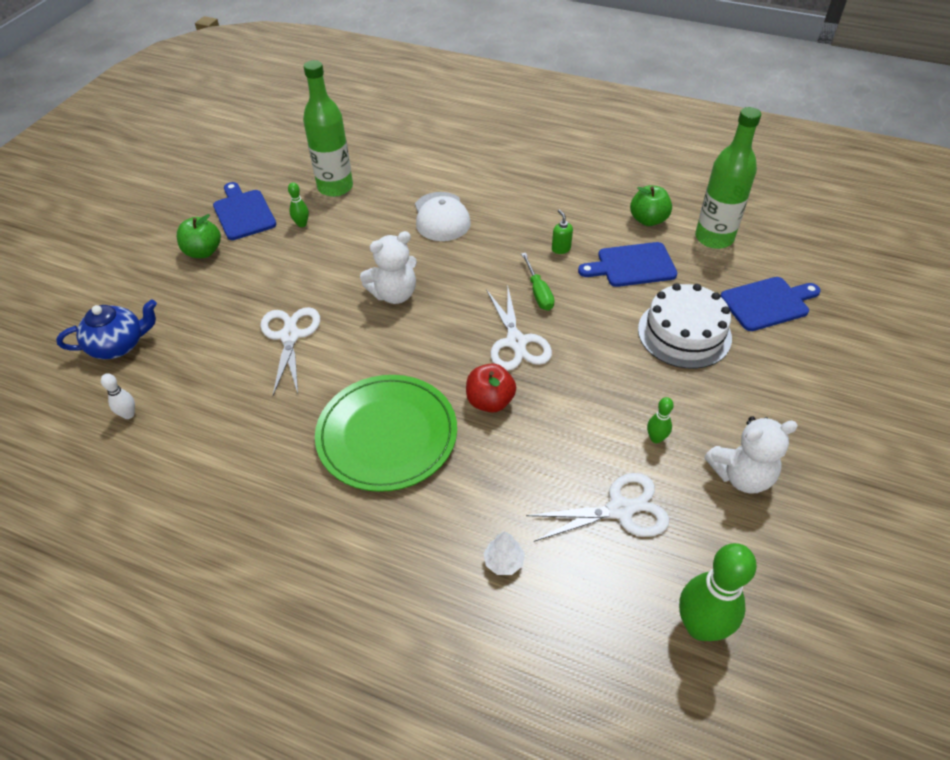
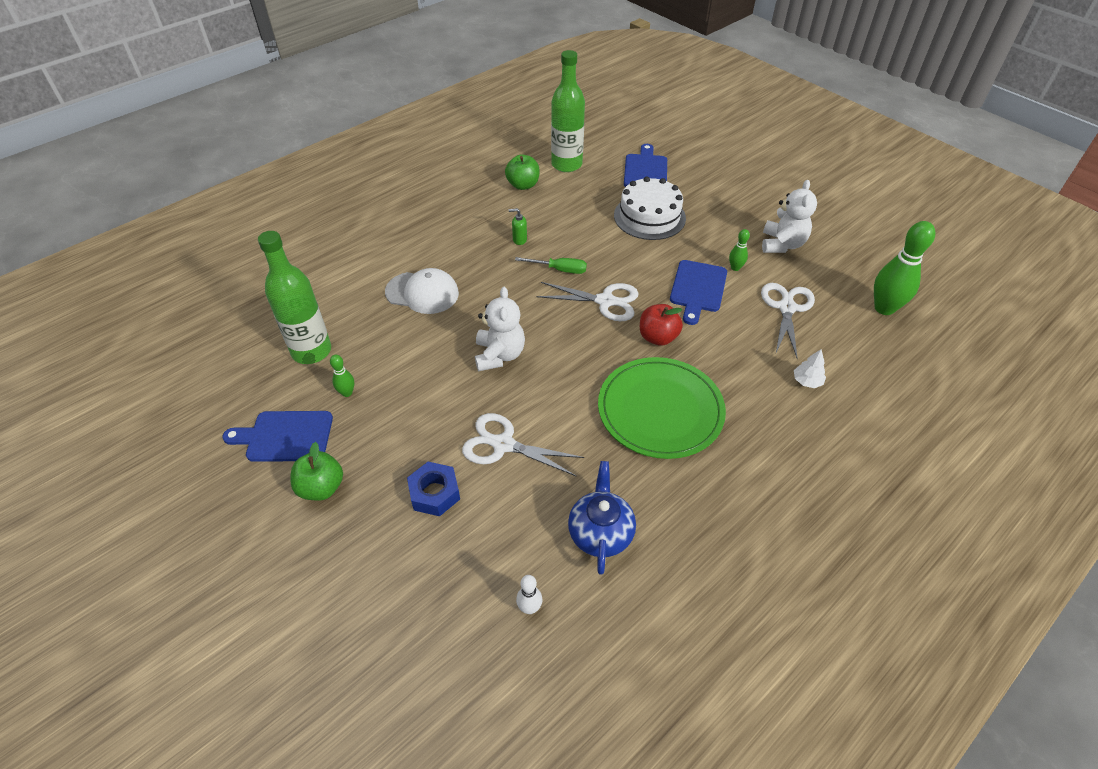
camera: 65 degrees left, 0 degrees up
(119, 345) = (417, 600): blue teapot -> blue teapot (600, 532)
(221, 314) = (434, 493): none -> blue nut
(632, 265) = (565, 212): blue cutting board -> blue cutting board (697, 289)

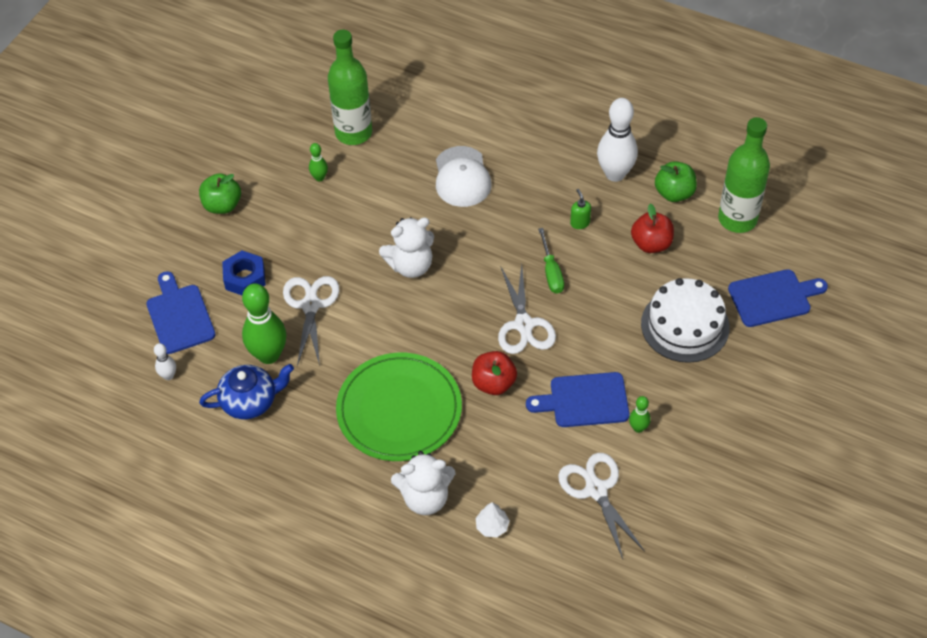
camera: 70 degrees right, 5 degrees up
(285, 436) = (260, 160): blue cutting board -> blue cutting board (179, 316)
(483, 207) = (615, 174): none -> white bowling pin
(563, 210) = (651, 244): none -> red apple
(782, 244) = (707, 466): white teddy bear -> white teddy bear (425, 498)
(786, 308) = (596, 489): white scissors -> white scissors turned 105 degrees counterclockwise
(884, 308) = (644, 587): green bowling pin -> green bowling pin (268, 355)

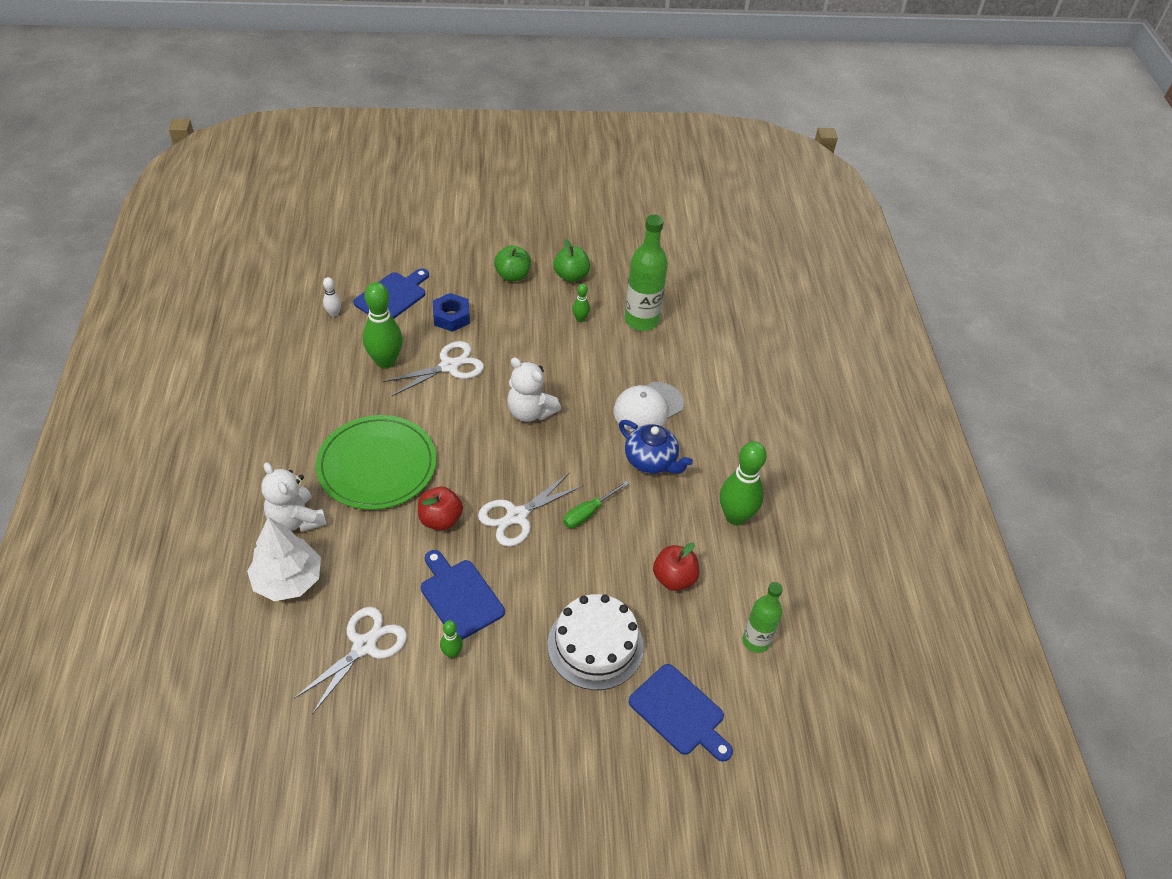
camera: 55 degrees right, 5 degrees down
(250, 401) = (335, 369): blue teapot -> blue teapot (651, 461)
(492, 526) = (288, 580): white tree -> white tree, size x2.13
(580, 223) = (658, 512): green soap dispenser -> none
(615, 174) = (735, 517): white bowling pin -> green bowling pin
(674, 193) = (748, 573): green apple -> green apple (571, 276)
(737, 219) = (756, 641): green bottle -> green bottle, size x0.63

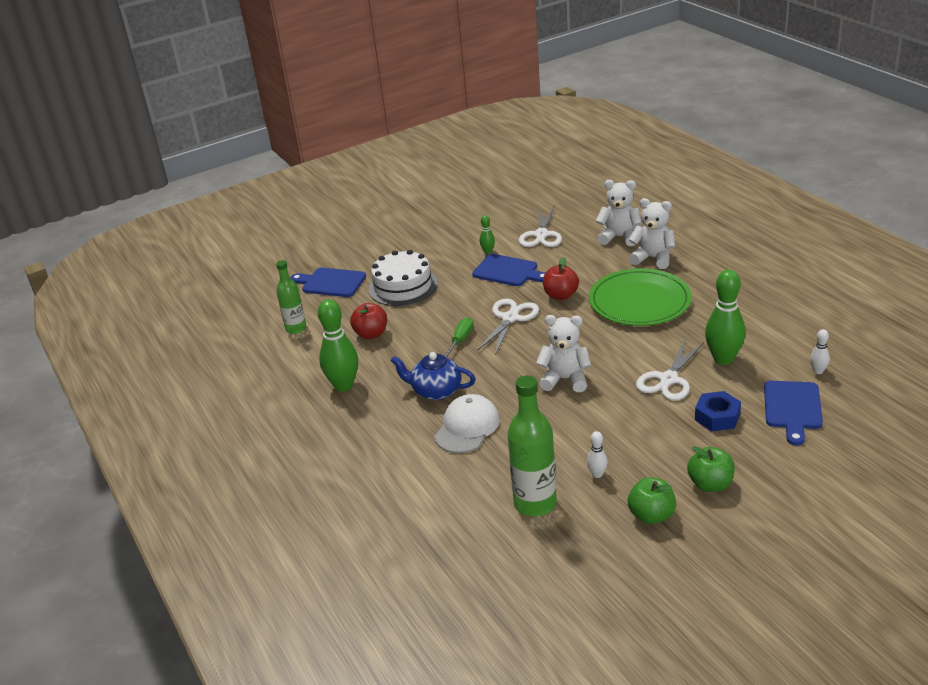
camera: 160 degrees right, 15 degrees down
(288, 580) = (619, 237): white tree -> white teddy bear
(580, 319) = (597, 474): green bowling pin -> white bowling pin

